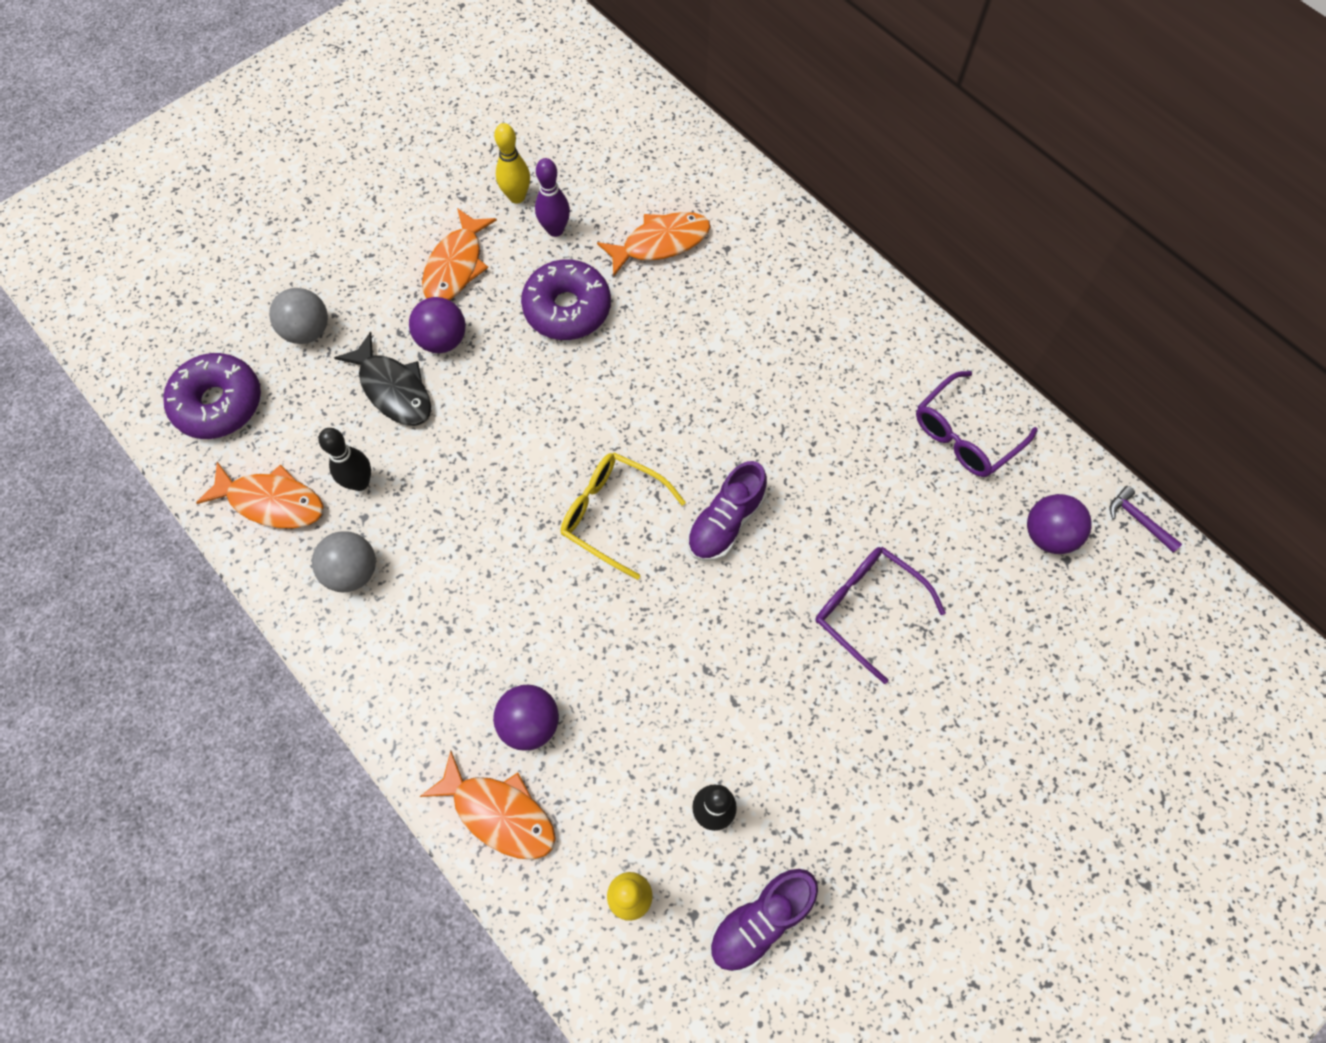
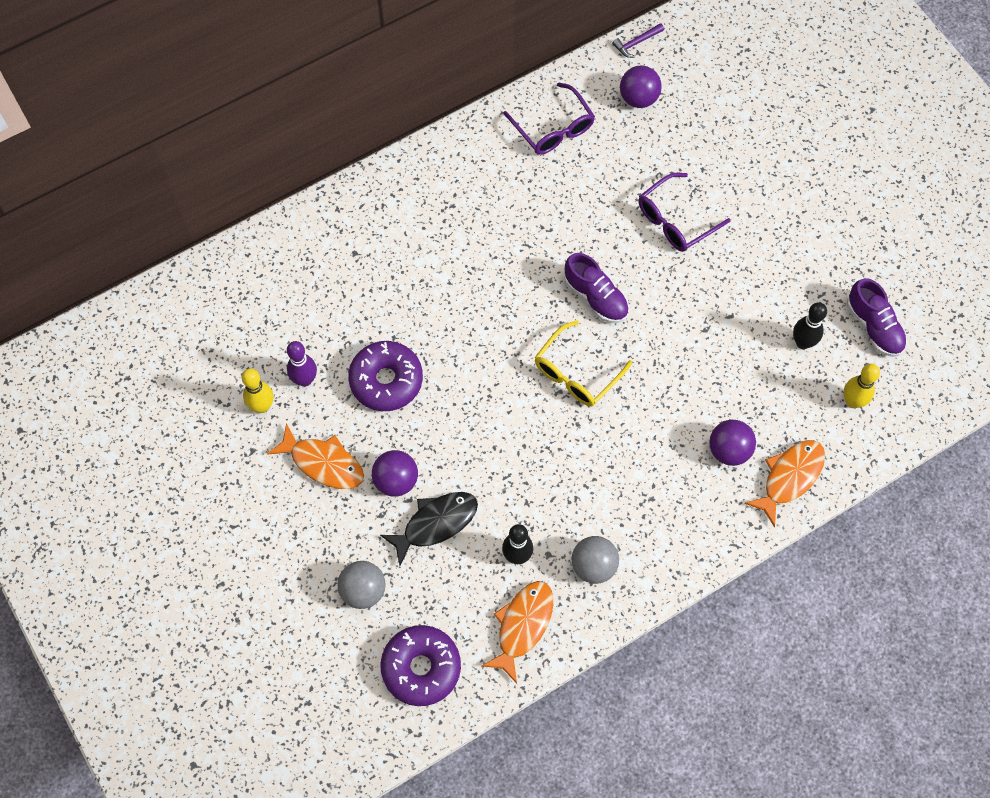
camera: 80 degrees left, 0 degrees up
(660, 243) = (338, 301): orange fish -> none

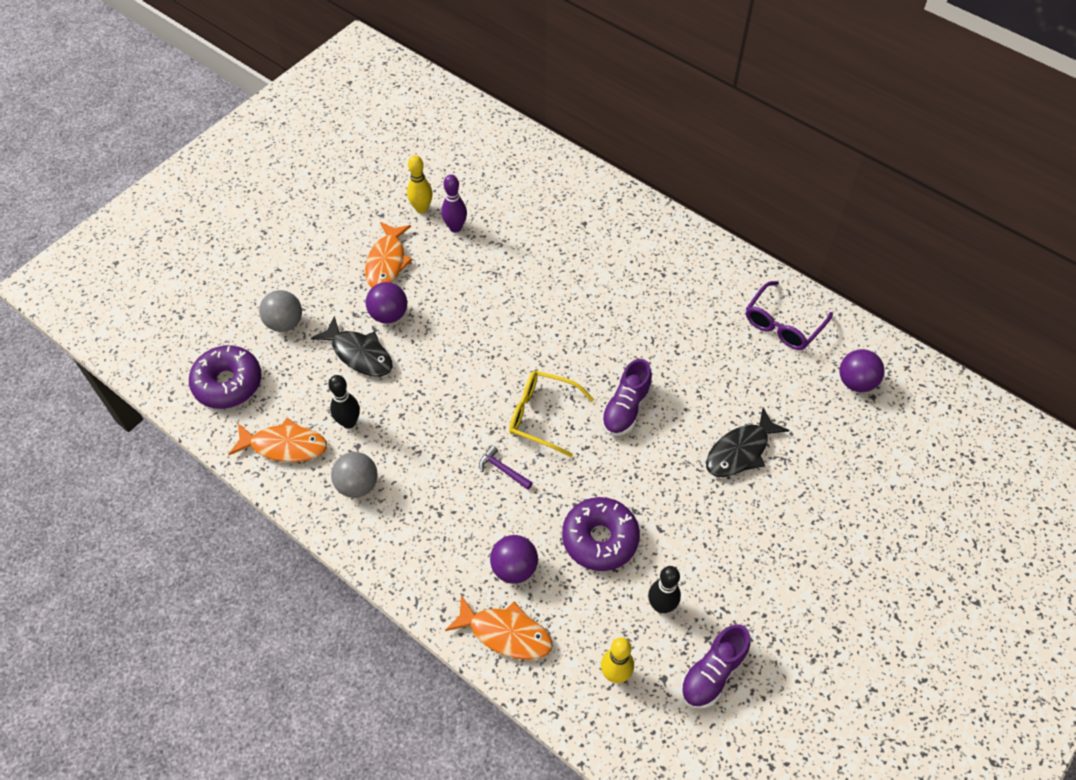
camera: 70 degrees right, 10 degrees down
(386, 380) = (477, 280): purple donut -> purple donut (600, 539)
(636, 43) = (916, 363): purple hammer -> purple hammer (503, 469)
(675, 220) = (740, 451): purple glasses -> black fish

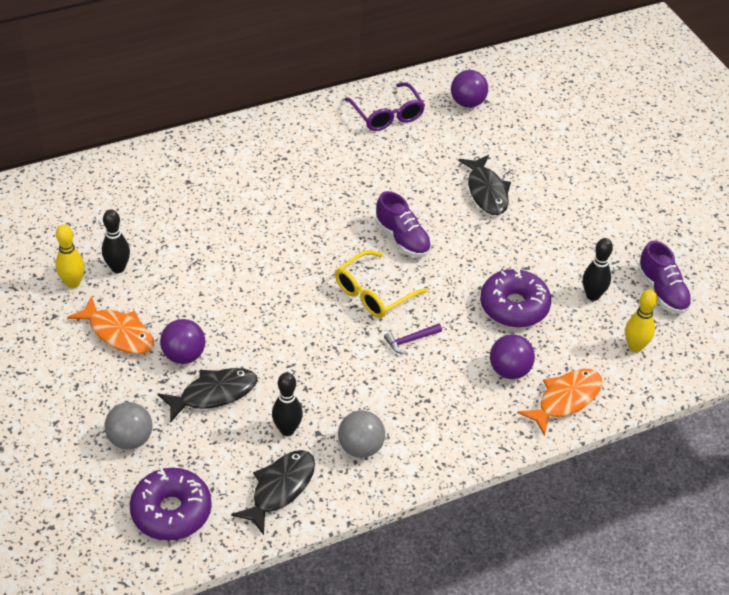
camera: 65 degrees left, 10 degrees down
(285, 446) = (280, 489): orange fish -> black fish
(455, 227) = (118, 268): purple bowling pin -> black bowling pin

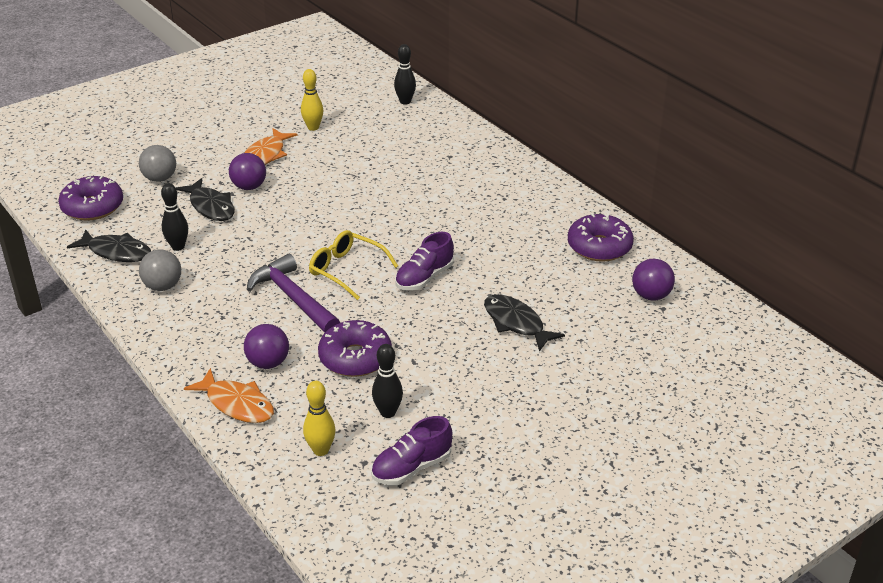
camera: 80 degrees right, 10 degrees down
(118, 268) = (335, 143): black bowling pin -> black bowling pin (405, 101)
(387, 115) = (599, 247): purple glasses -> purple donut
(410, 340) = (293, 298): purple hammer -> purple hammer, size x2.23
(486, 192) = (516, 323): black fish -> black fish turned 75 degrees clockwise

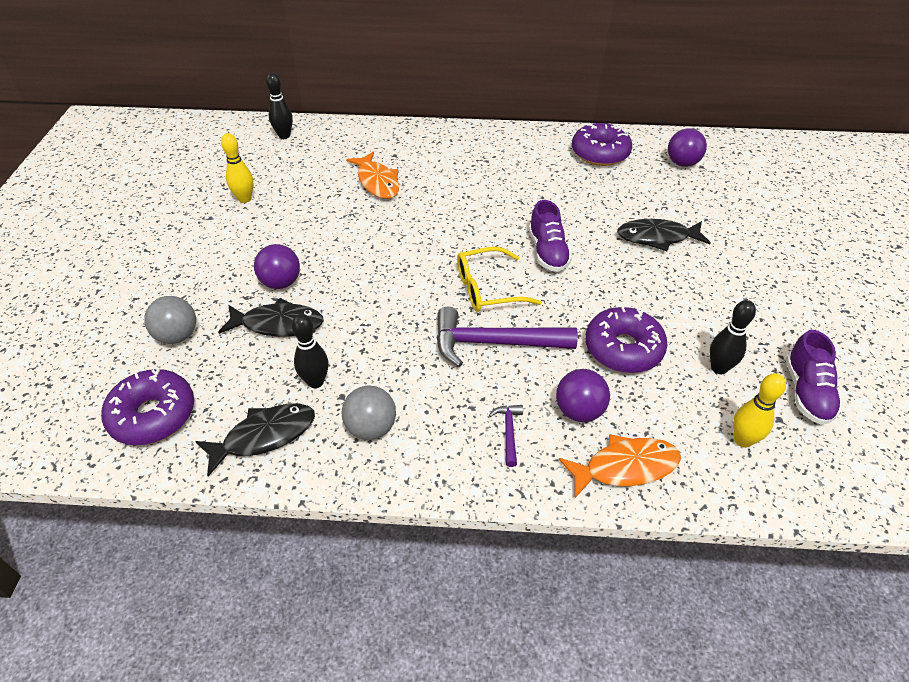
camera: 50 degrees left, 10 degrees up
(216, 341) = (508, 432): none -> purple hammer
(265, 155) = (245, 247): orange fish -> orange fish (377, 182)

